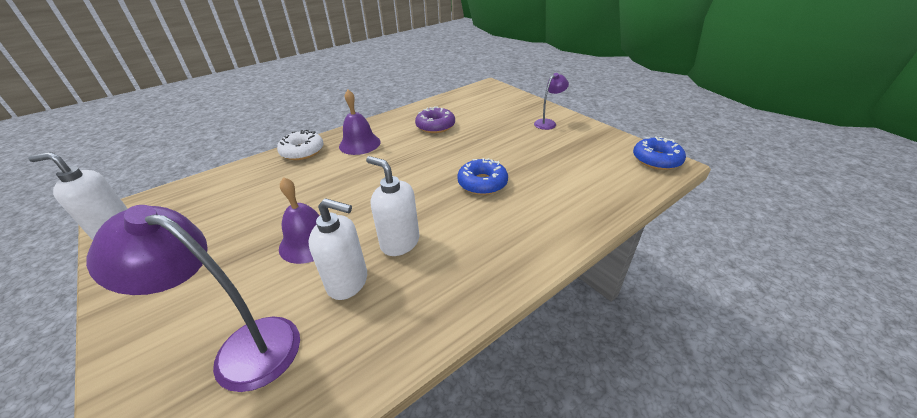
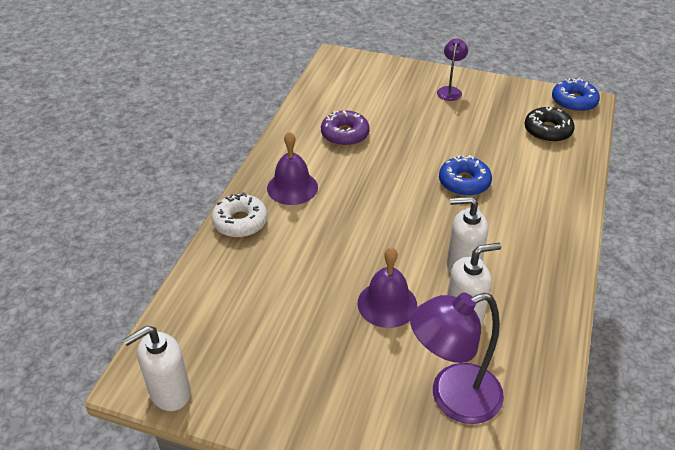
camera: 35 degrees left, 5 degrees up
(604, 172) = (547, 131): none -> black donut

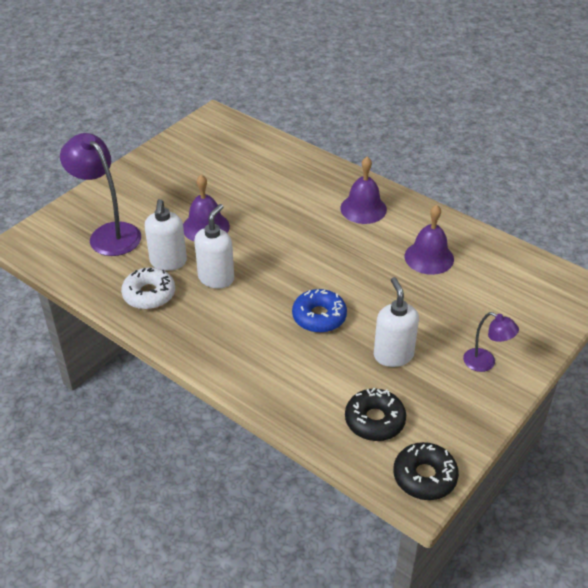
camera: 110 degrees right, 0 degrees up
(169, 392) = (197, 126): white soap dispenser -> white soap dispenser (393, 355)
(240, 222) = (334, 175): white donut -> white donut (149, 294)
(345, 134) = (429, 257): purple donut -> purple bell
(452, 398) = (108, 234): purple lamp -> purple lamp turned 45 degrees counterclockwise
(574, 102) = (424, 476): blue donut -> black donut

